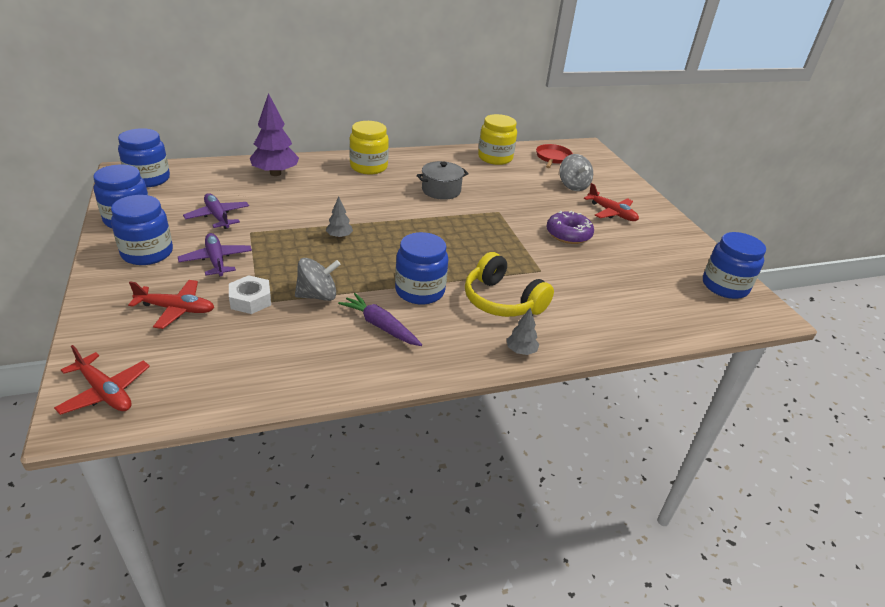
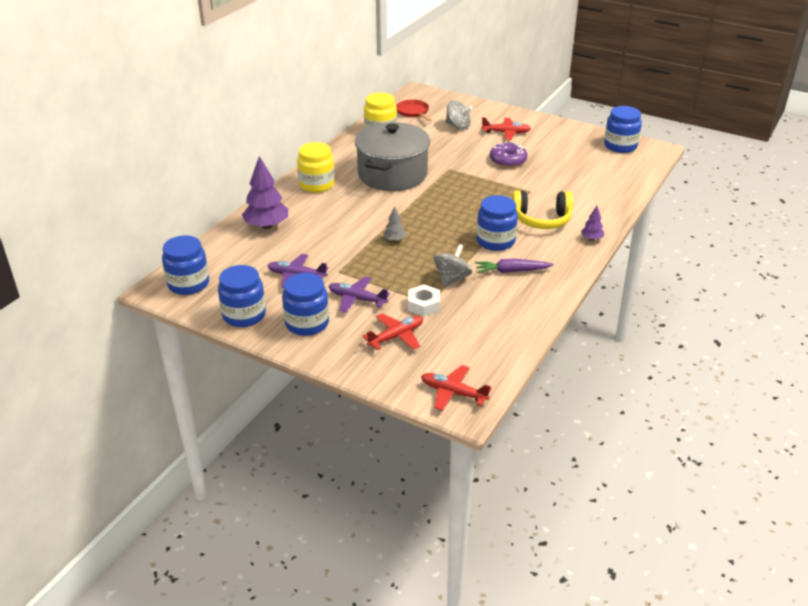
camera: 40 degrees left, 0 degrees up
(105, 392) = (453, 393): red plane -> red plane turned 150 degrees counterclockwise
(441, 190) = (392, 174): grey pot -> grey pot, size x1.99
(521, 351) = (591, 238): grey tree -> purple tree

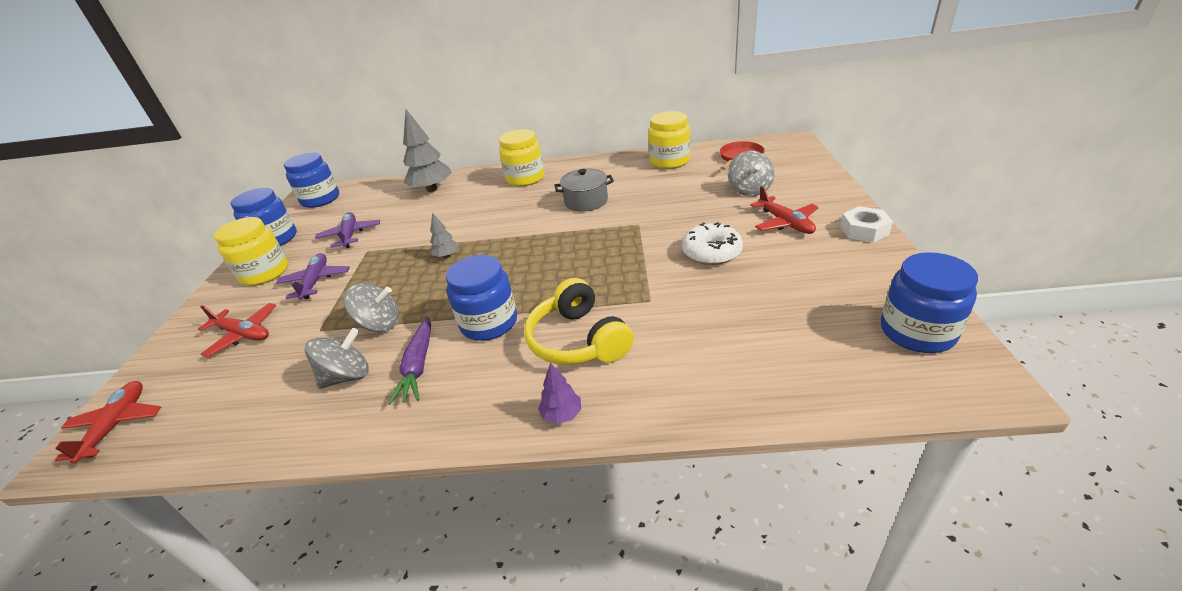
camera: 65 degrees right, 0 degrees up
(267, 226) = (432, 189): purple tree -> grey tree
(307, 323) = (265, 273): blue jar -> yellow jar
(392, 174) = (586, 201): grey pot -> grey pot, size x0.50
(423, 305) = (314, 327): white nut -> white nut (864, 230)
(495, 297) = (347, 376): none -> grey spinning top
(508, 161) = (711, 252): purple donut -> white donut
(511, 271) = (418, 366): purple carrot -> purple carrot turned 150 degrees counterclockwise

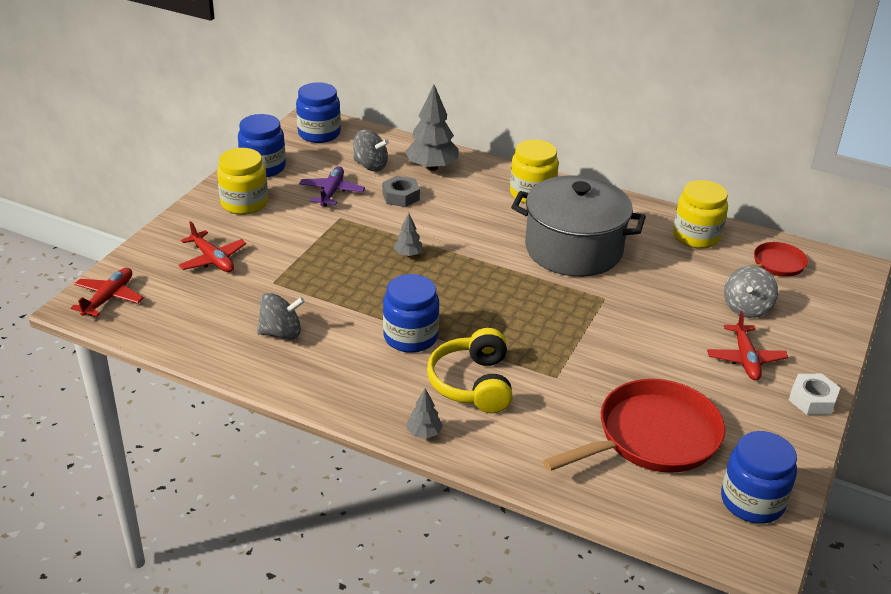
camera: 20 degrees right, 0 degrees up
(316, 281) = (285, 232): purple plane -> none
(380, 324) = (323, 299): grey spinning top -> grey spinning top (370, 165)
(416, 217) = (401, 196): none -> grey nut
(418, 366) = (338, 348): purple carrot -> none
(562, 415) = (424, 433): purple tree -> grey tree
(586, 201) = (573, 249): grey pot -> grey pot, size x1.99
(711, 252) = (648, 357): white donut -> none
(778, 314) = (652, 436): none -> red pan

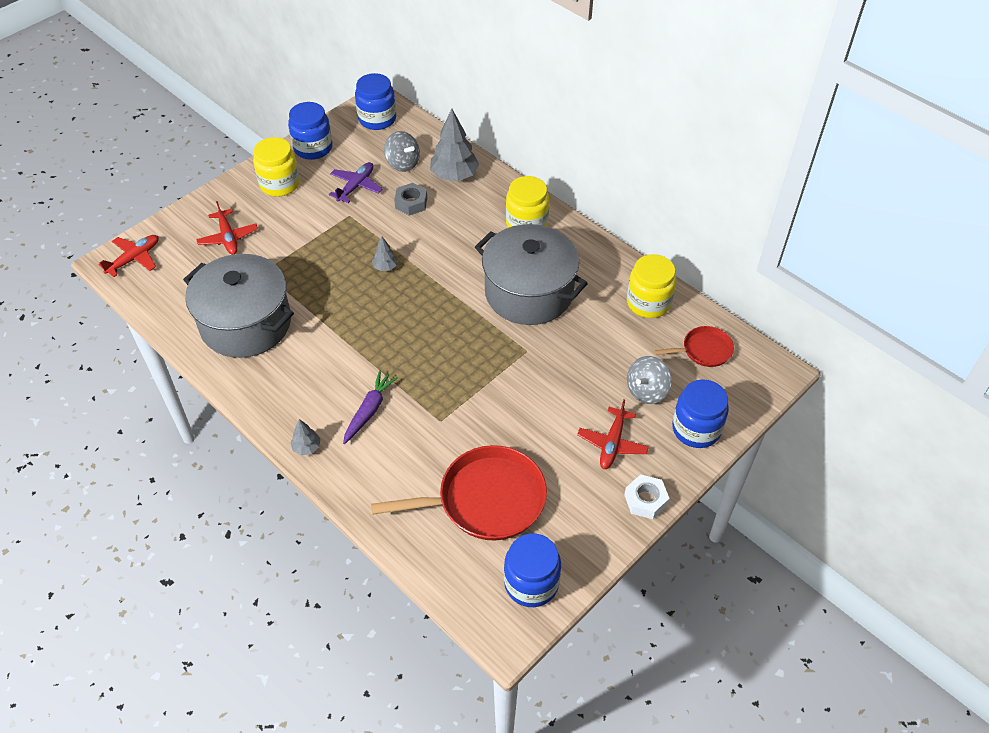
camera: 20 degrees right, 15 degrees up
(281, 333) = (246, 324): grey spinning top -> grey pot
(410, 337) = (344, 352): blue jar -> blue jar (696, 429)
(473, 384) = (369, 410): yellow headphones -> purple carrot

